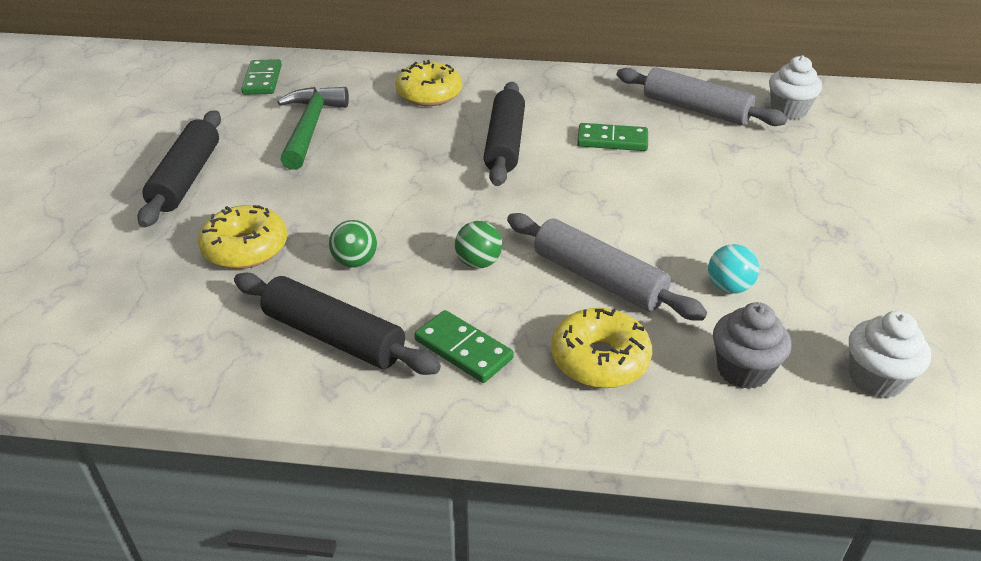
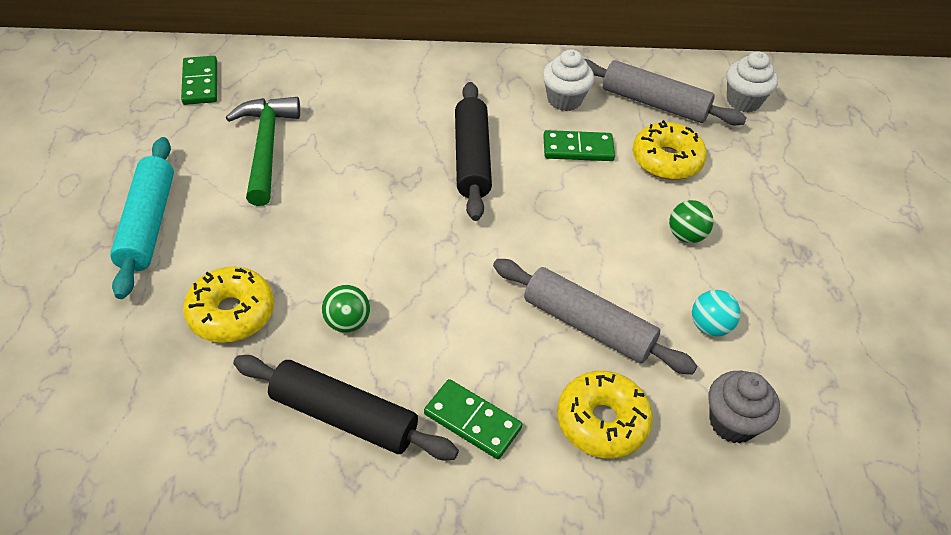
camera: 10 degrees left, 10 degrees up
(186, 178) = (147, 224): black rolling pin -> turquoise rolling pin
(429, 94) = (383, 95): yellow donut -> yellow donut (666, 160)
(478, 263) = (470, 314): green ball -> green ball (686, 236)
(875, 379) = (849, 422): white cupcake -> white cupcake (564, 100)

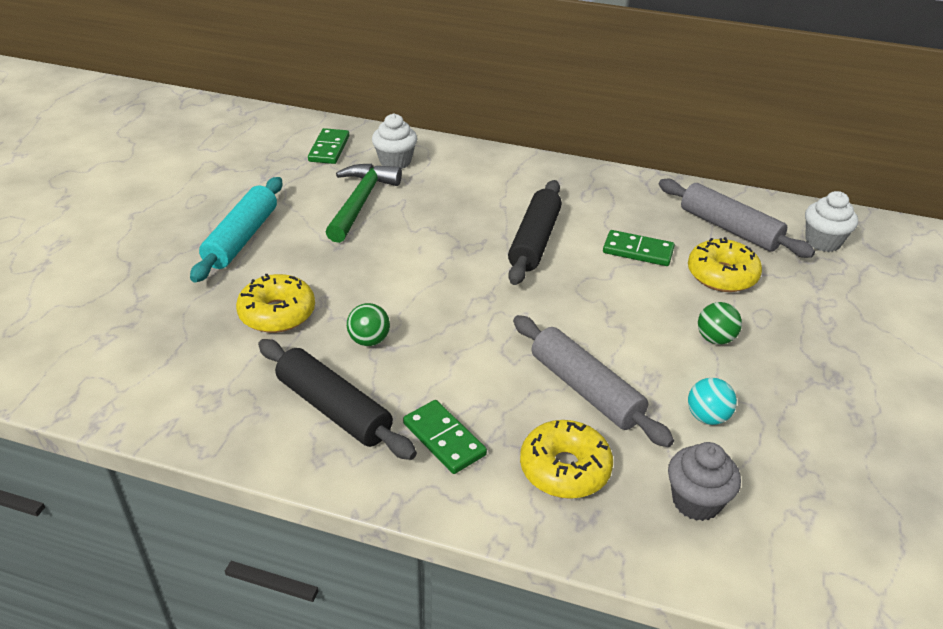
camera: 20 degrees right, 10 degrees down
(564, 100) = (642, 211): white cupcake -> white cupcake (395, 161)

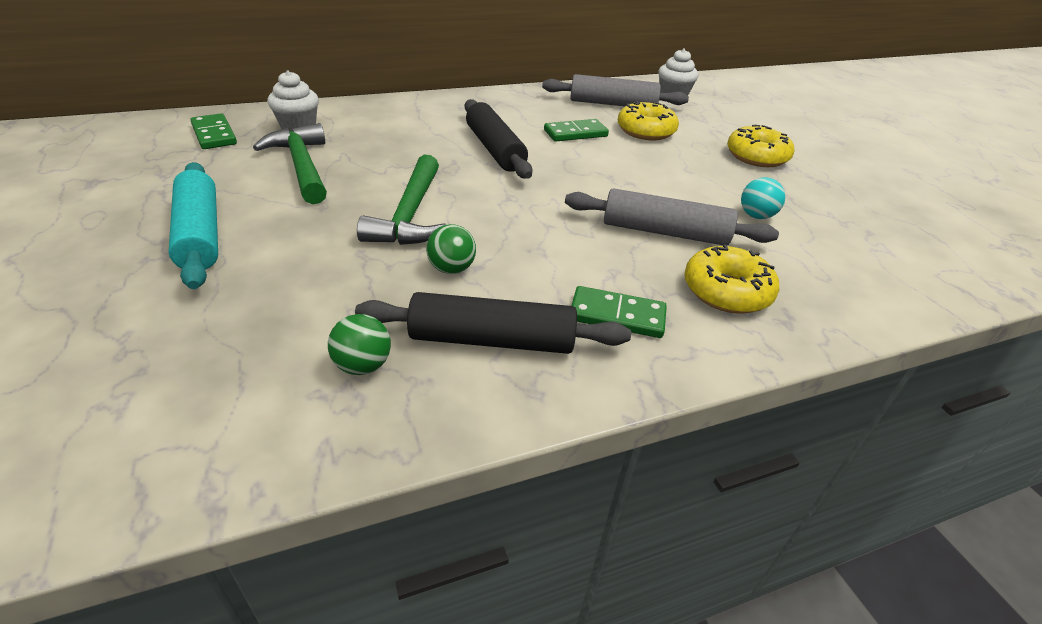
camera: 40 degrees left, 0 degrees up
(277, 313) = (326, 284): yellow donut -> yellow donut (756, 157)
(391, 280) = (410, 215): none -> green hammer
(696, 501) = (824, 270): grey cupcake -> none
(715, 339) = (694, 168): green ball -> green ball (363, 365)

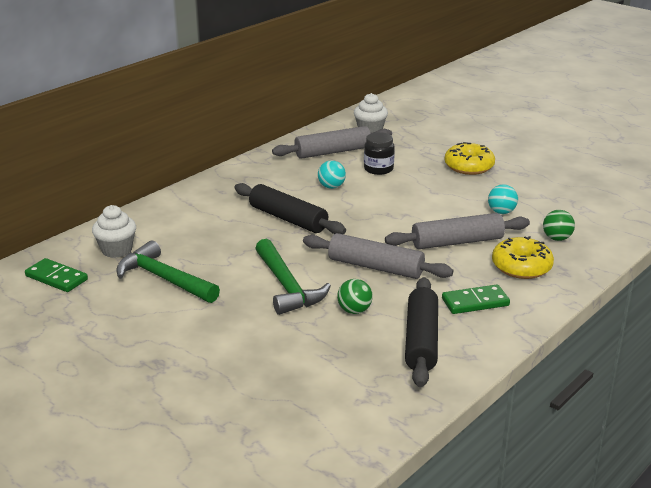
camera: 25 degrees left, 10 degrees down
(199, 234) = (162, 349): turquoise rolling pin -> none
(363, 365) = (367, 379): green ball -> green ball (556, 238)
(492, 340) = (421, 340): black rolling pin -> black rolling pin turned 60 degrees counterclockwise
(533, 227) = (375, 267): none -> grey rolling pin
(575, 133) = (331, 187): green domino -> turquoise ball
(645, 131) = (378, 169): yellow donut -> black jar

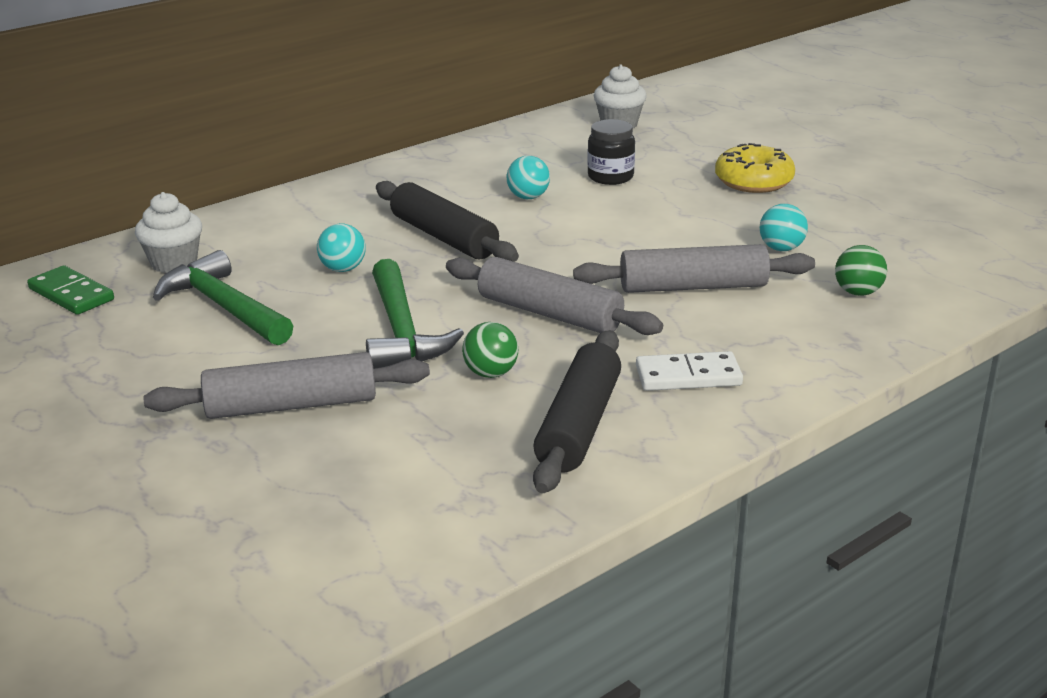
camera: 10 degrees right, 0 degrees up
(231, 246) = (343, 269): none -> turquoise ball
(333, 152) = (550, 150): grey rolling pin -> grey rolling pin (291, 405)
(475, 302) = (688, 376): green domino -> white domino
(521, 267) = (784, 330): yellow donut -> none

